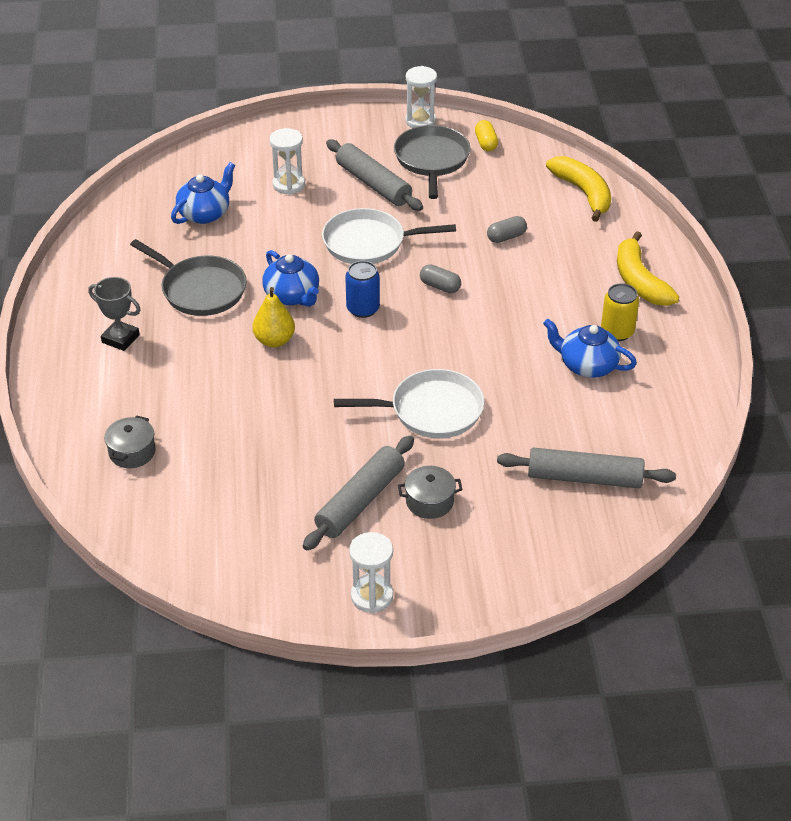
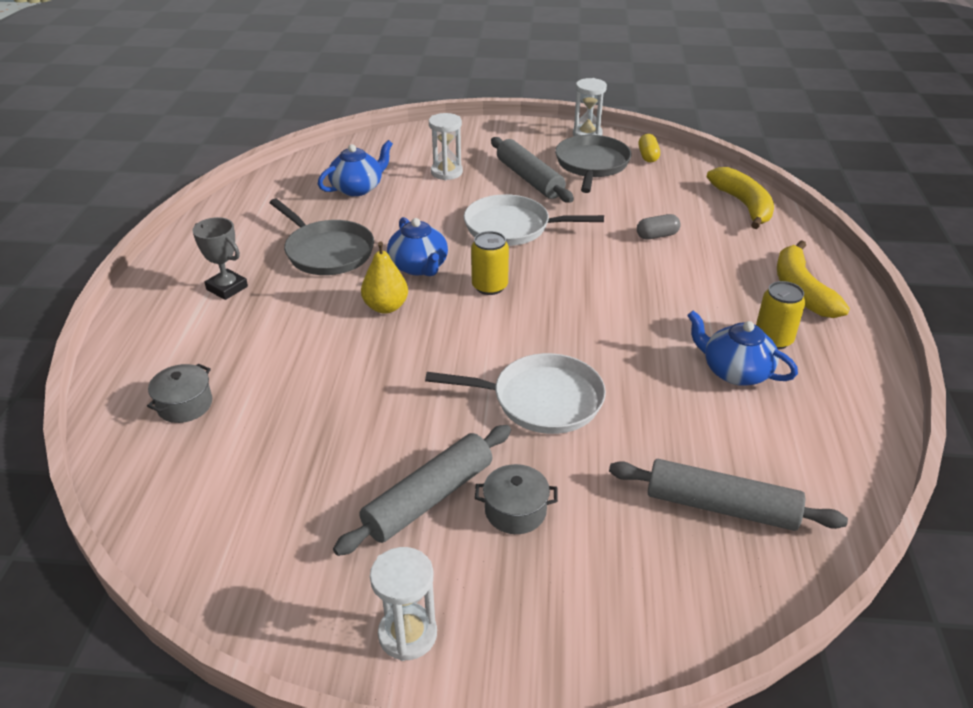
camera: 10 degrees right, 5 degrees down
(363, 309) = (489, 286): blue can -> yellow can
(440, 286) = (578, 274): grey capsule -> none

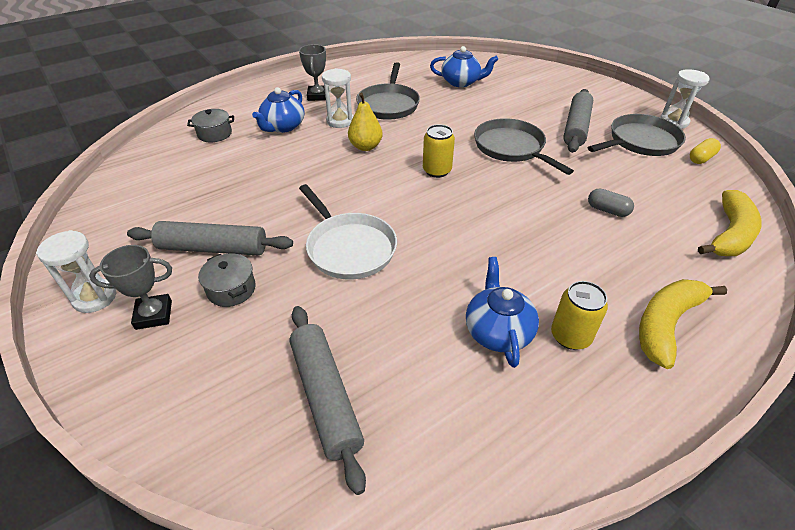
camera: 50 degrees right, 5 degrees up
(419, 267) = (419, 138): blue teapot -> blue teapot (283, 127)
(446, 172) = (527, 98): white hourglass -> white hourglass (340, 121)
(493, 589) = (154, 315): none -> grey trophy
(511, 227) = (511, 148): white pan -> grey pan

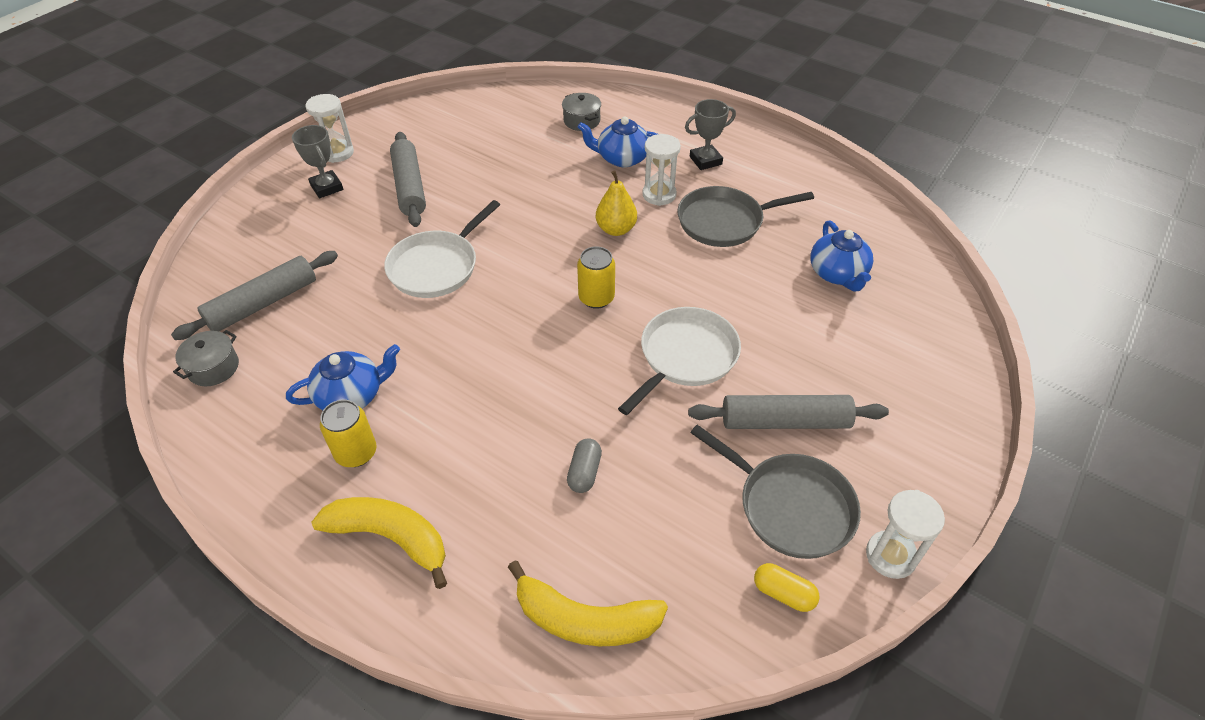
camera: 70 degrees right, 5 degrees up
(231, 289) = (363, 215): grey pot -> grey pot (213, 368)
(511, 148) = (685, 356): grey pan -> white pan

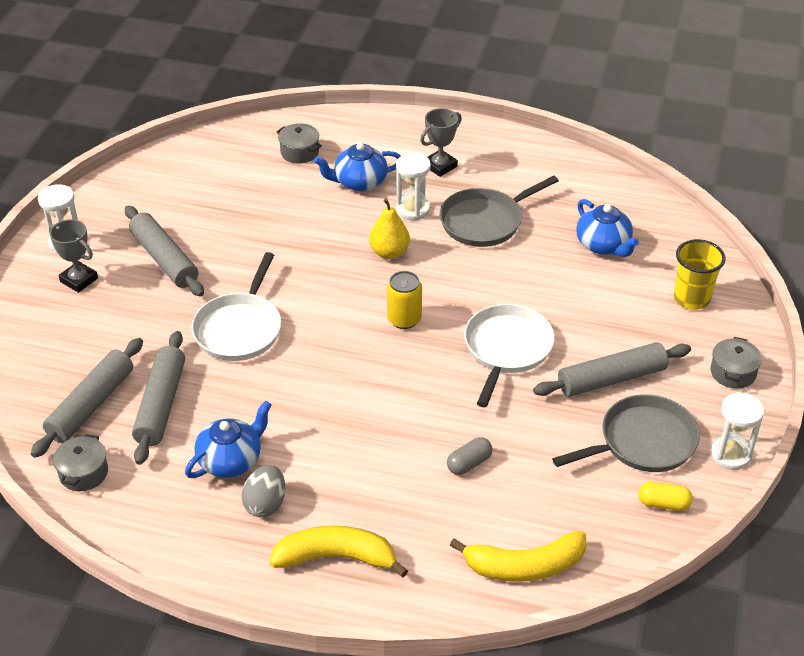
camera: 20 degrees left, 5 degrees down
(323, 320) = (161, 404): none -> grey rolling pin
(356, 453) = (265, 504): yellow can -> grey egg
(584, 472) = (469, 463): grey capsule -> grey capsule turned 60 degrees clockwise
(790, 507) = (643, 442): grey pan -> grey pan turned 45 degrees counterclockwise
(913, 355) = (691, 298): none -> yellow cup
(931, 454) = (733, 372): none -> grey pot

